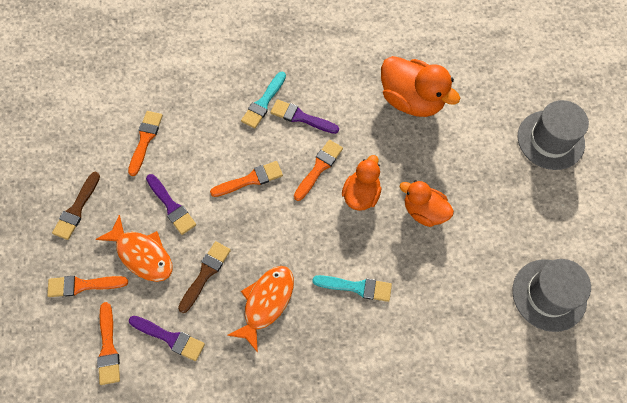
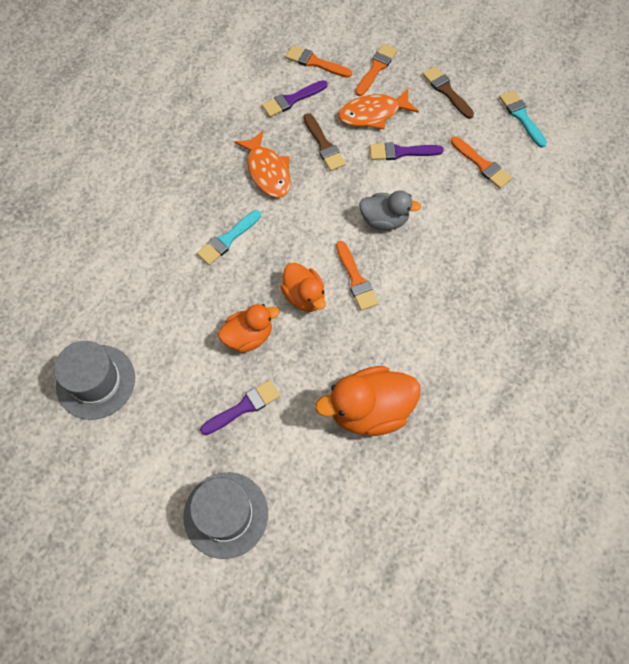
camera: 125 degrees right, 0 degrees up
(250, 180) = (384, 220): orange brush -> grey duck
(263, 102) = (459, 275): turquoise brush -> turquoise brush (521, 117)
(301, 117) = (420, 297): purple brush -> purple brush (244, 407)

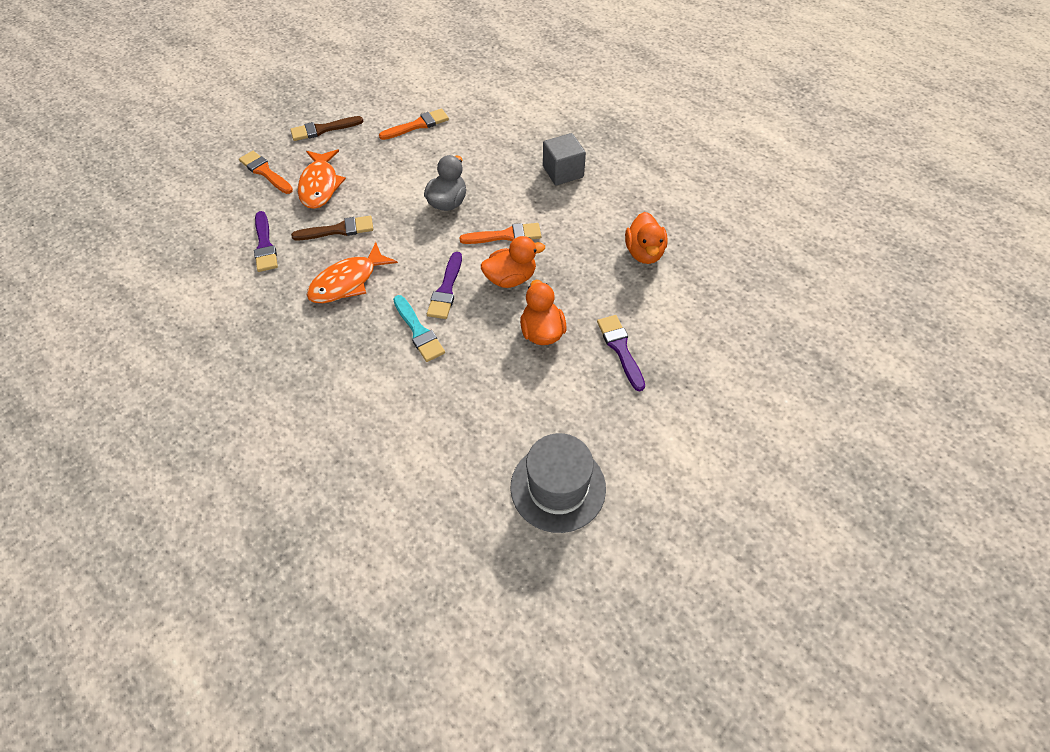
camera: 75 degrees left, 10 degrees down
(226, 514) = (732, 382): grey hat -> none
(267, 171) = (347, 282): orange fish -> orange fish turned 150 degrees clockwise
(315, 62) = (227, 217): orange brush -> none
(369, 410) = (644, 252): orange duck -> orange duck, size x0.64
(401, 152) = (376, 174): purple brush -> purple brush (446, 289)
(460, 311) = (563, 172): none -> grey cube
(521, 117) = (379, 90): turquoise brush -> none

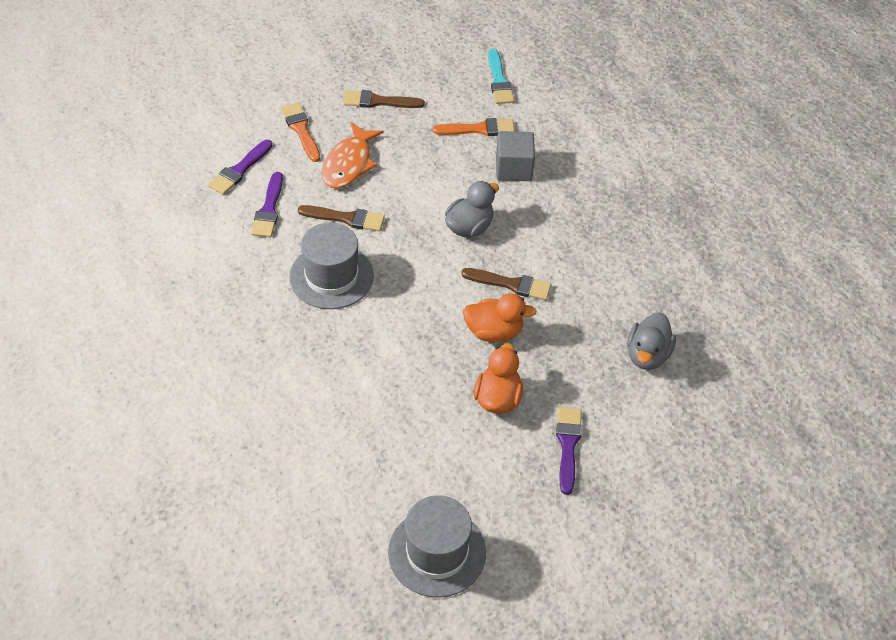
camera: 20 degrees right, 5 degrees down
(347, 282) = (331, 276): orange fish -> grey hat
(418, 331) = (377, 352): turquoise brush -> turquoise brush (499, 81)
(446, 289) = (423, 319): purple brush -> purple brush (239, 170)
(505, 235) = (511, 284): orange brush -> brown brush
(563, 172) = (607, 235): grey cube -> grey cube (513, 168)
(644, 252) = (647, 355): orange duck -> grey duck

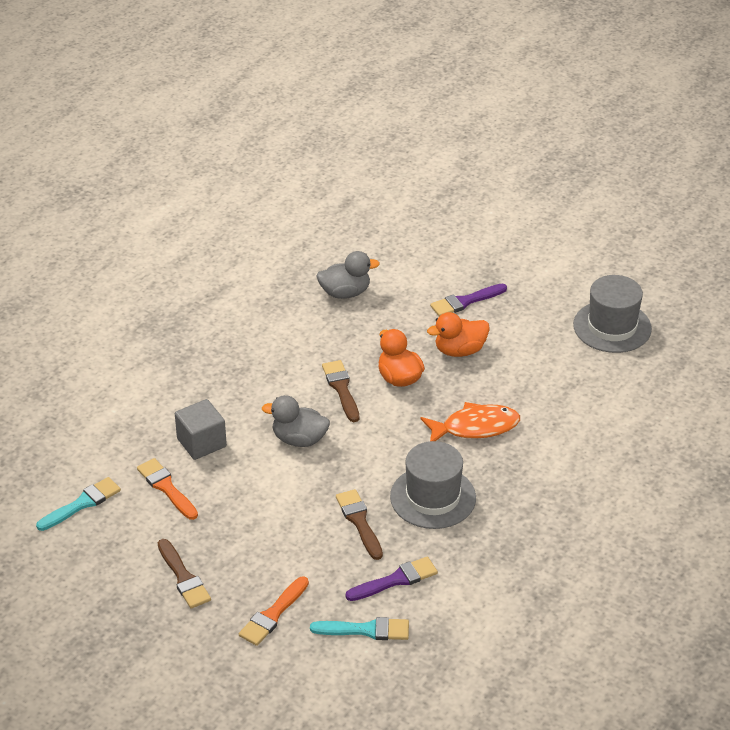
camera: 120 degrees left, 10 degrees down
(239, 170) = (366, 630): purple brush -> turquoise brush
(349, 164) = (289, 555): orange fish -> orange fish (475, 427)

